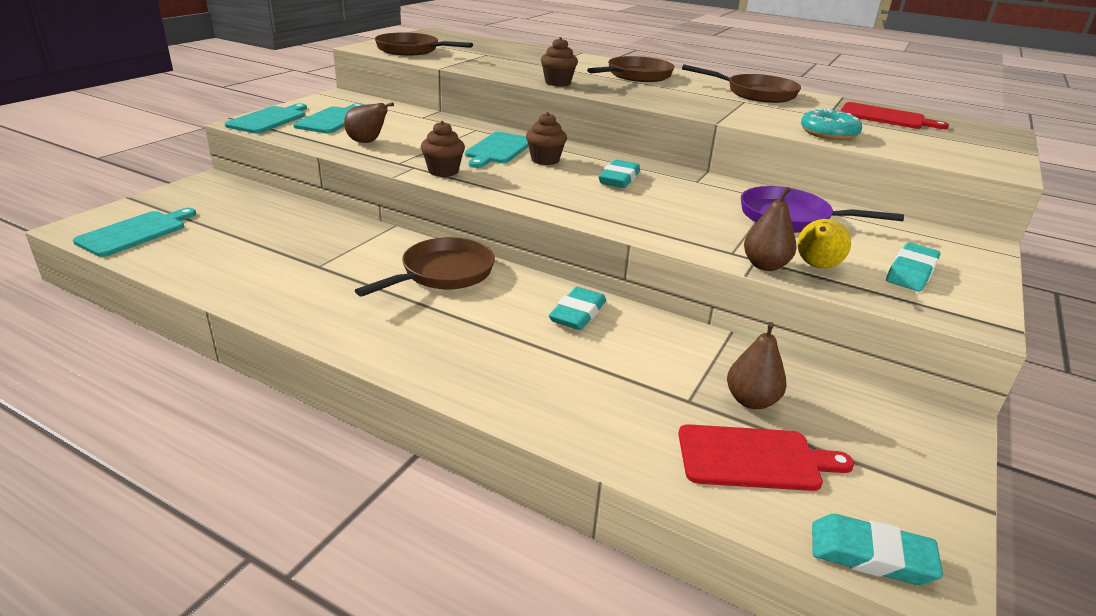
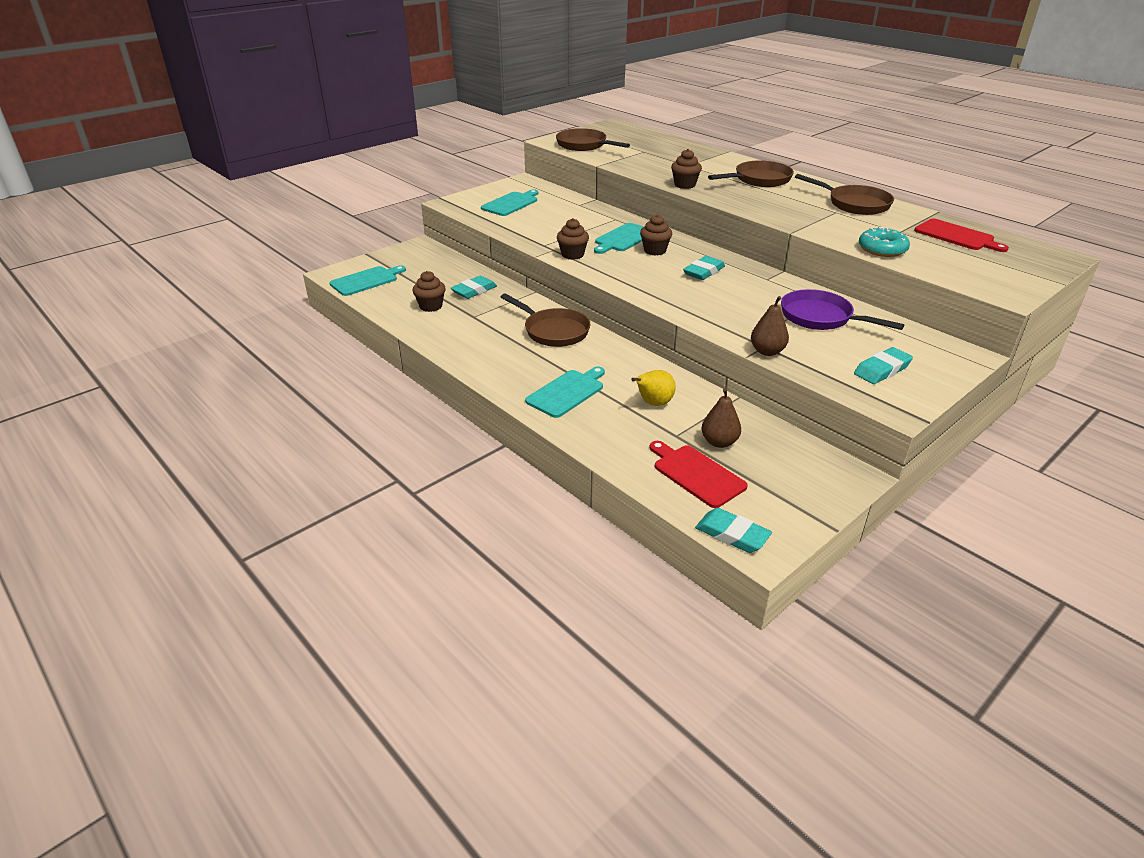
camera: 20 degrees right, 5 degrees up
(248, 258) = (431, 306): none -> brown cupcake
(269, 119) = (465, 201): turquoise cutting board -> turquoise cutting board (567, 392)
(367, 142) = (528, 225): brown pear -> none
(443, 274) = (553, 331): brown pan -> brown pan turned 75 degrees clockwise
(578, 313) = (633, 370): turquoise eraser -> turquoise eraser (474, 291)
(754, 458) = (696, 474): red cutting board -> red cutting board turned 150 degrees counterclockwise
(816, 266) = (807, 356): yellow pear -> yellow pear (653, 403)

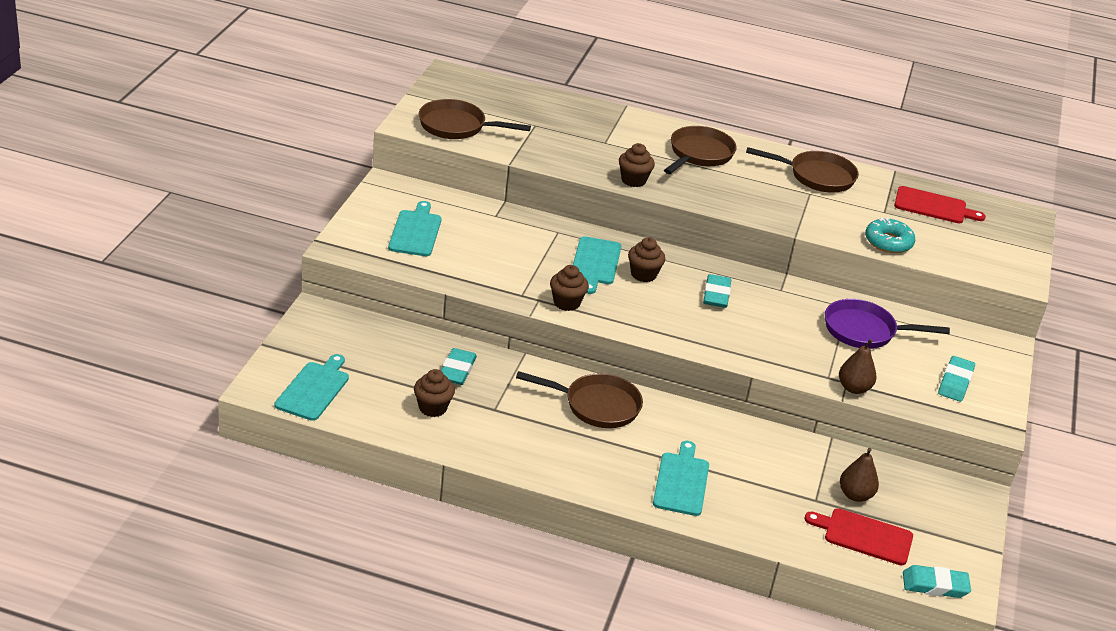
camera: 35 degrees left, 0 degrees up
(653, 403) = (768, 469): yellow pear -> none

